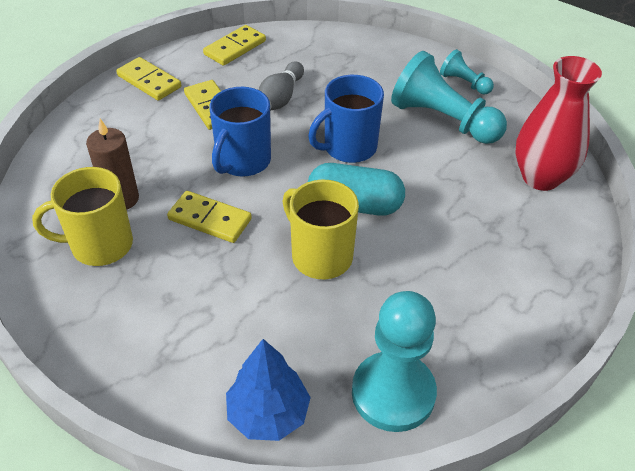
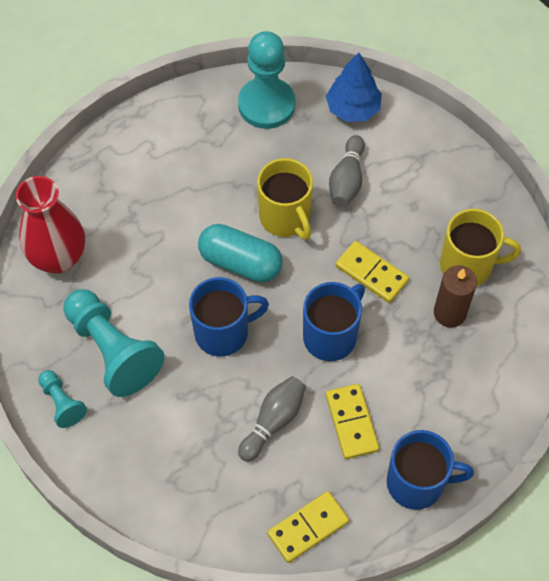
camera: 165 degrees left, 15 degrees up
(149, 81) = (417, 483): yellow domino -> blue mug
(257, 312) = (347, 180): none -> grey bowling pin

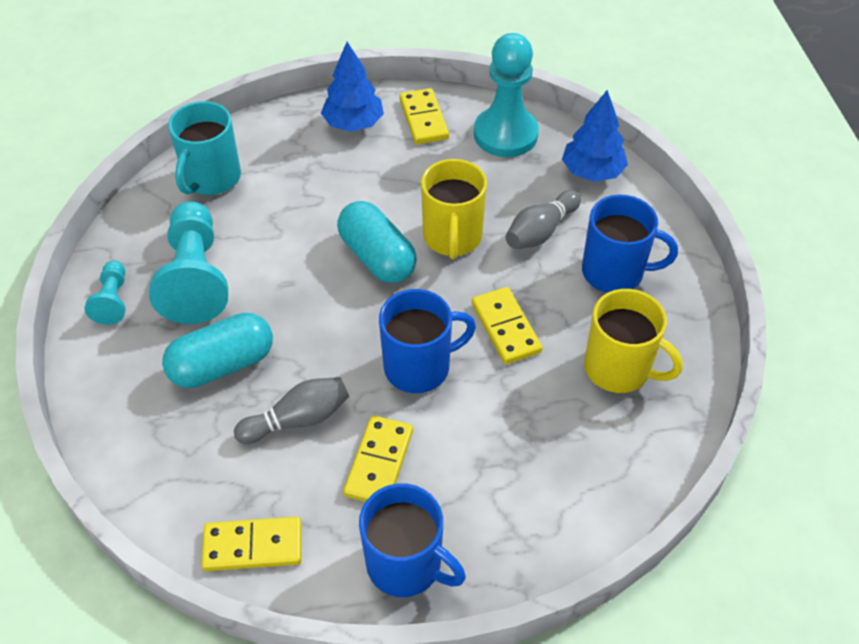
camera: 30 degrees right, 10 degrees down
(58, 258) = (211, 178): red vase -> turquoise mug
(138, 151) = (353, 123): none -> blue tree
(187, 409) = (222, 364): none -> turquoise capsule
(192, 120) = (423, 119): none -> yellow domino
(223, 332) = (312, 311): blue mug -> blue mug (614, 272)
(449, 313) = (566, 406): brown candle -> none

